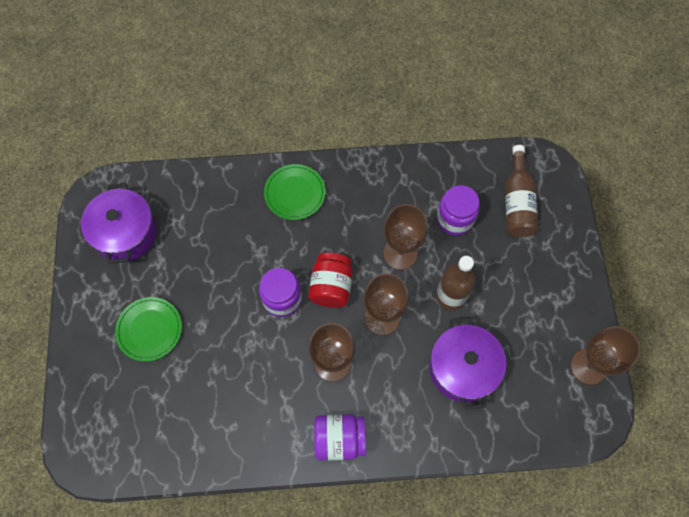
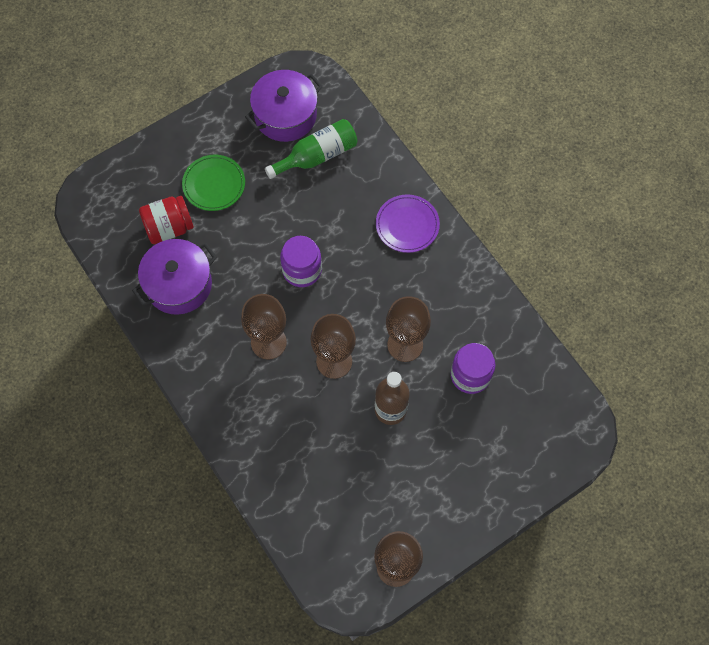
camera: 60 degrees right, 0 degrees up
(183, 228) = (317, 156): none -> green bottle
(295, 193) = (407, 225): green plate -> purple plate
(331, 287) = (337, 303): red jar -> red jar (169, 227)
(339, 439) = (206, 383): purple jar -> none
(463, 368) = (328, 454): purple pot -> purple pot (179, 284)
(517, 202) = (525, 423): brown bottle -> none

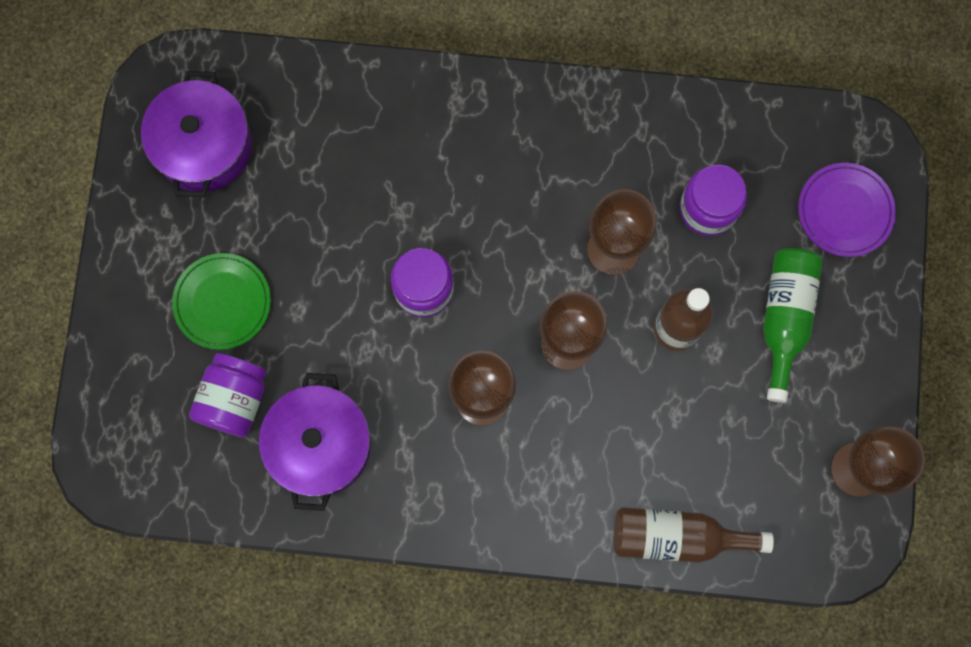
camera: 50 degrees left, 10 degrees up
(169, 227) = (234, 400): red jar -> purple jar
(276, 498) = (676, 537): none -> brown bottle
(317, 156) = (291, 153): green bottle -> green bottle (784, 318)
(407, 225) = (469, 125): purple plate -> purple plate (845, 211)

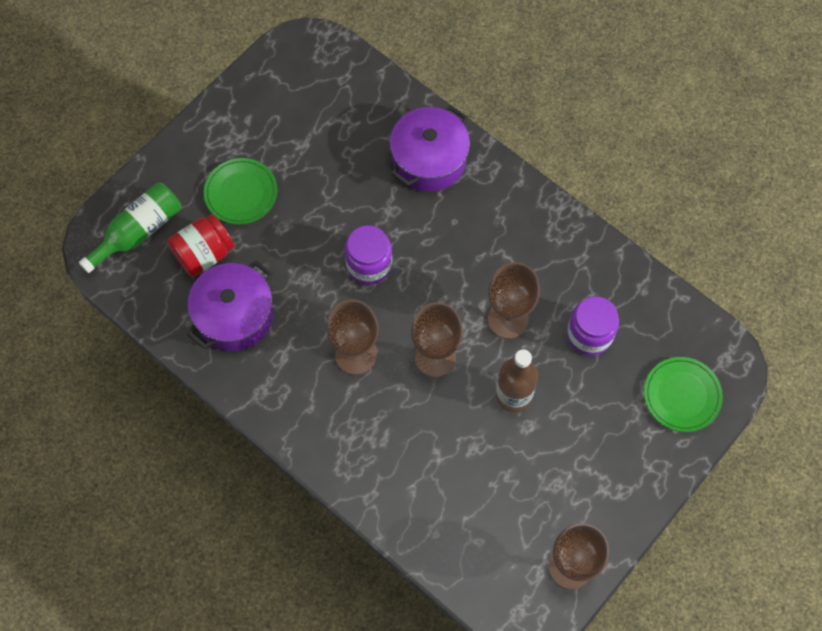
camera: 35 degrees right, 10 degrees down
(204, 146) = (299, 97): purple pot -> purple pot (429, 160)
(234, 400) = (204, 254): purple jar -> red jar
(676, 537) = (416, 526): brown bottle -> none
(784, 318) = (591, 436): green bottle -> green bottle (139, 231)
(845, 211) = (682, 395): purple plate -> green plate

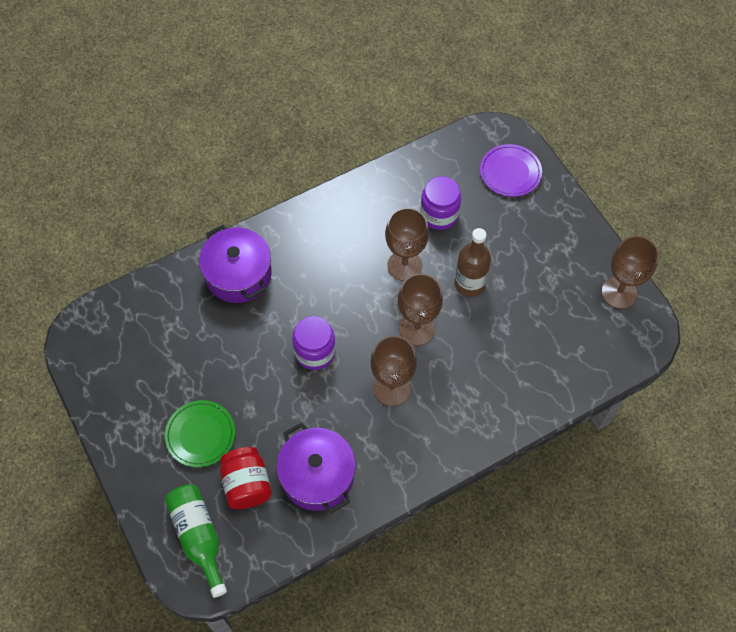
camera: 70 degrees left, 5 degrees down
(682, 395) = (510, 172): green plate -> purple plate

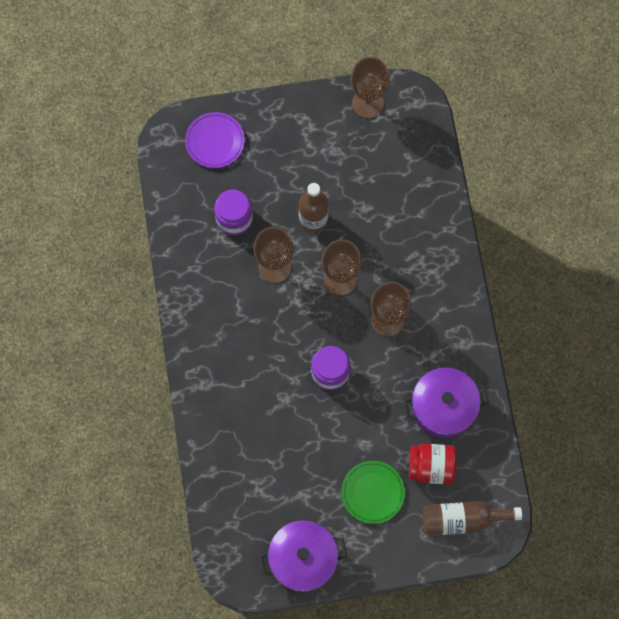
camera: 70 degrees left, 10 degrees up
(199, 537) = (462, 519): green bottle -> brown bottle
(238, 274) = (228, 414): purple pot -> purple pot (303, 559)

